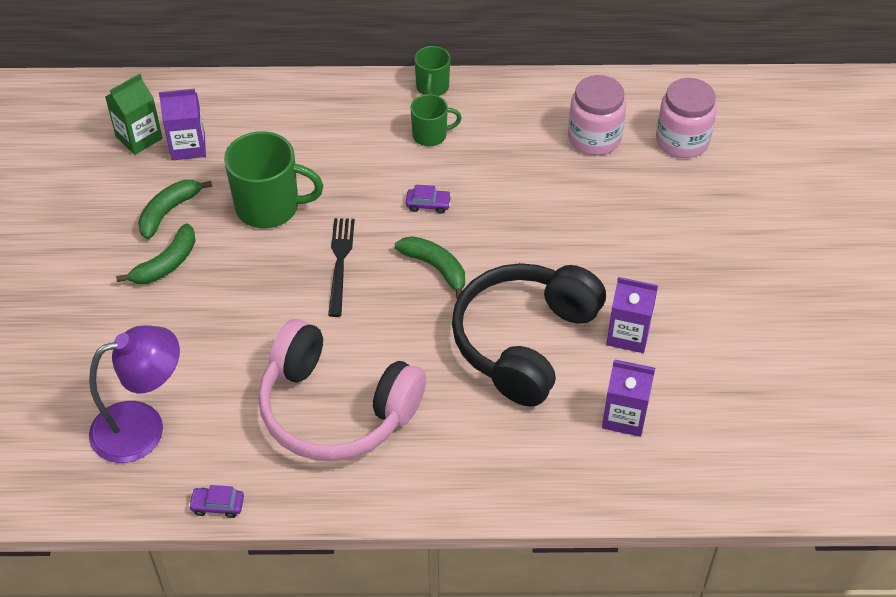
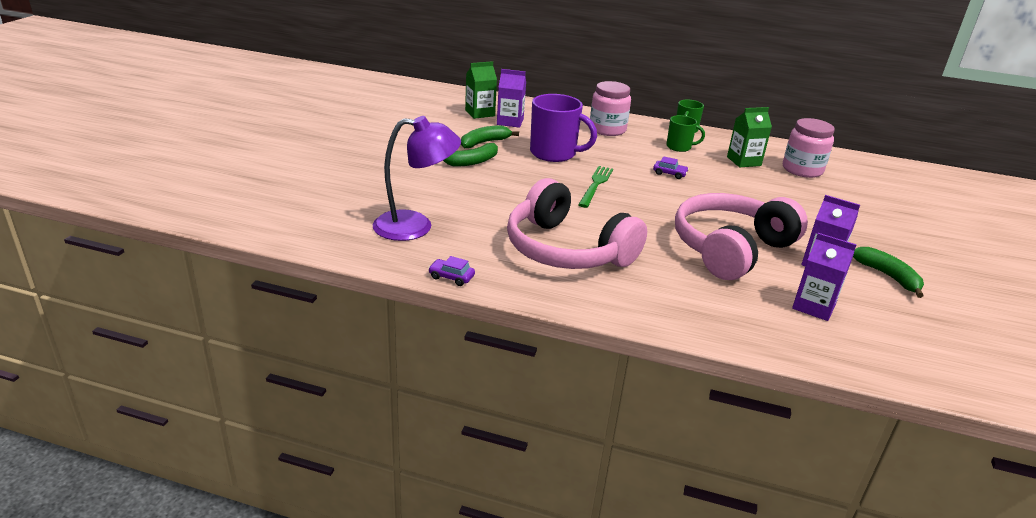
camera: 15 degrees right, 20 degrees down
(269, 207) = (554, 153): green mug -> purple mug
(340, 262) = (596, 185): black fork -> green fork
(435, 268) = (667, 201): green banana -> green banana (888, 276)
(518, 142) = (743, 161): none -> green carton
(524, 341) = (730, 249): black headphones -> pink headphones
(682, 141) = (872, 183): pink jar -> pink jar (607, 129)

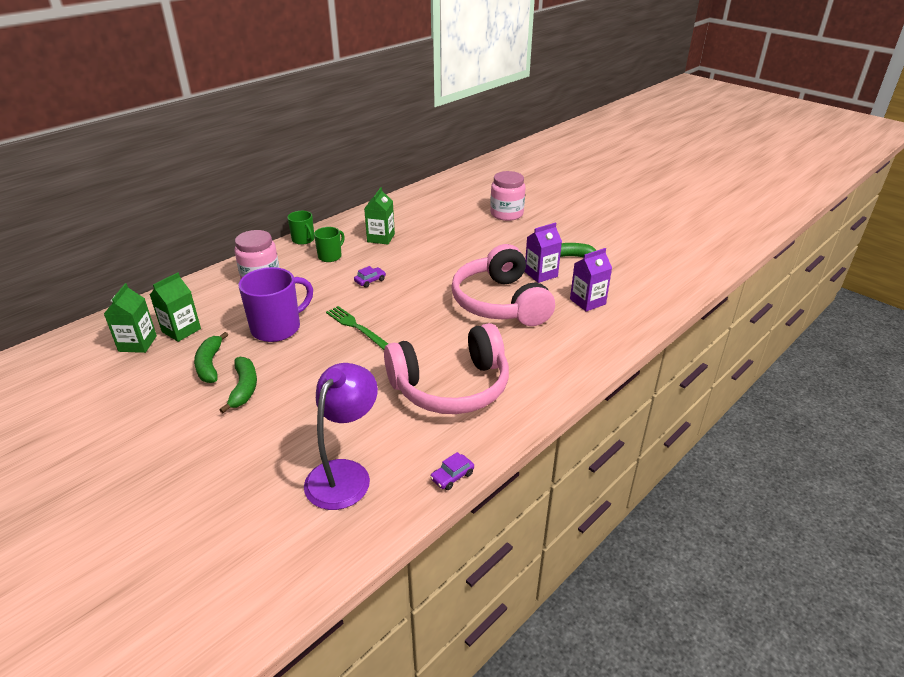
camera: 60 degrees left, 5 degrees up
(510, 122) = (181, 330): purple carton -> green carton
(802, 170) = (415, 220): pink jar -> pink jar (506, 214)

